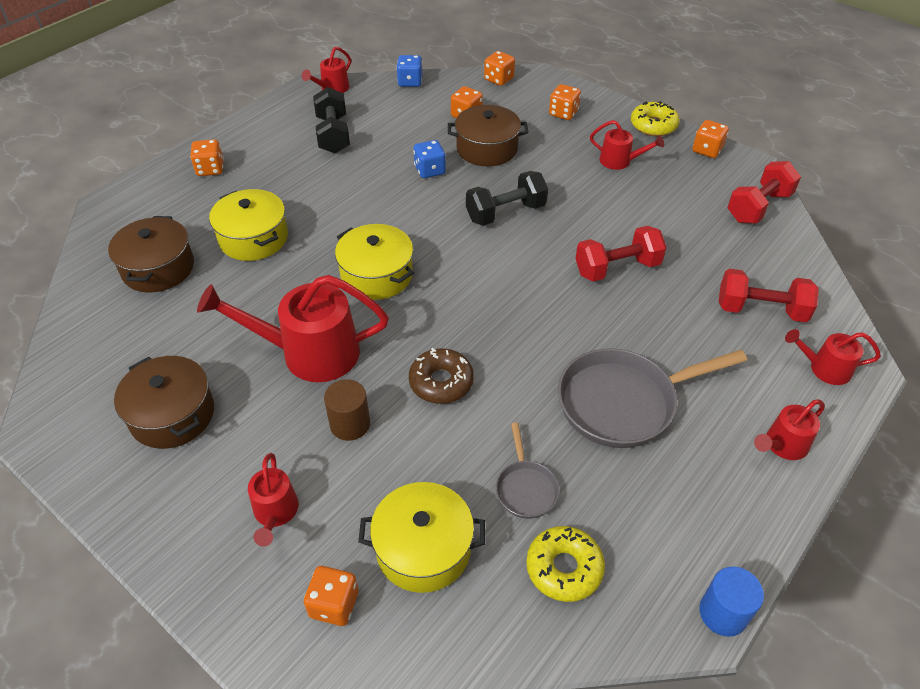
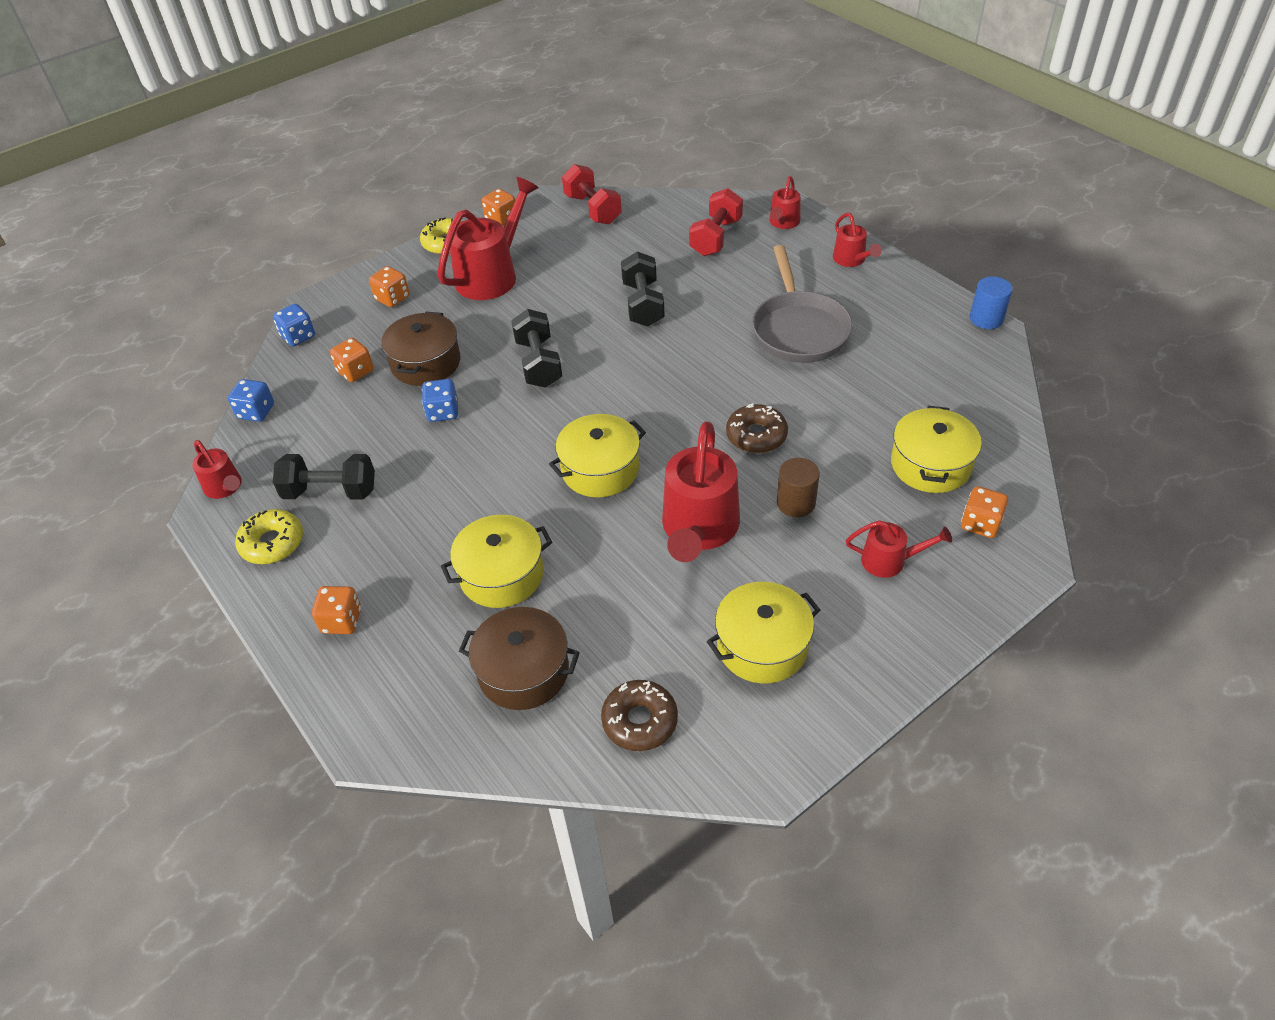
camera: 75 degrees left, 0 degrees up
(103, 343) = (640, 721): none -> brown donut
(172, 415) = (762, 646): brown pot -> yellow pot
(498, 79) = (298, 336): orange dice -> blue dice
(525, 488) = (877, 398): grey pan -> none
(564, 568) = (950, 388): yellow donut -> yellow donut (272, 543)
(617, 268) = (643, 304): red dumbbell -> black dumbbell
(620, 161) = (492, 274): red watering can -> red watering can, size x1.92

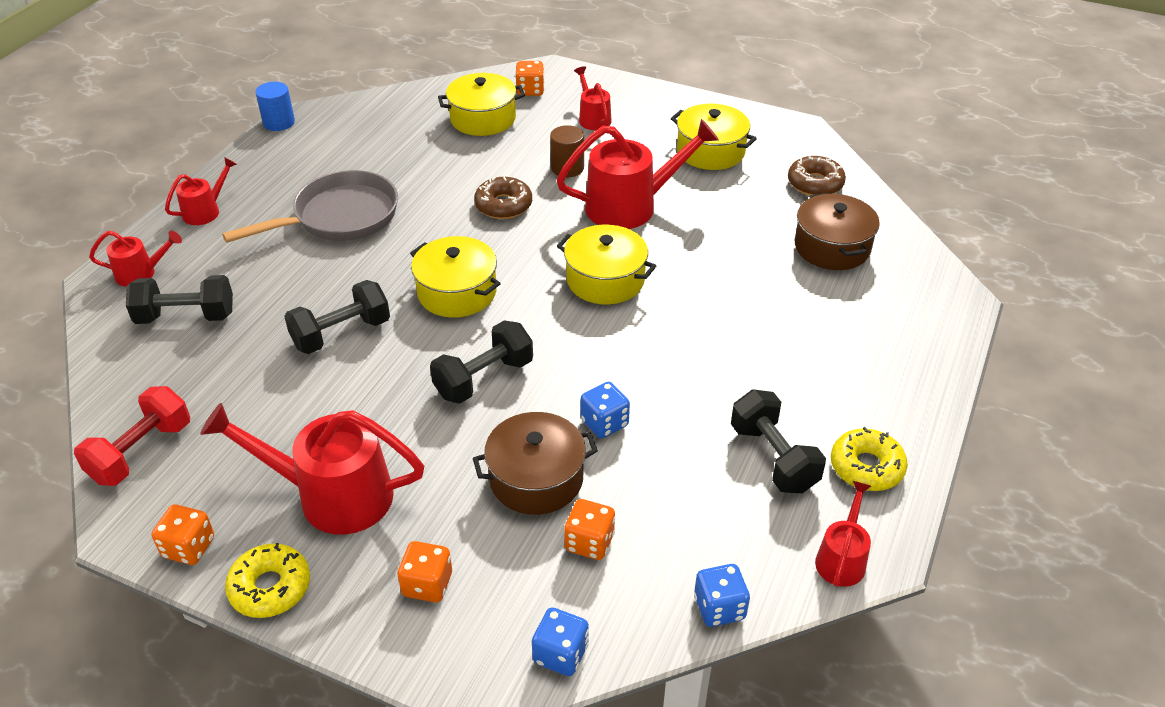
camera: 120 degrees left, 5 degrees down
(342, 621) = (891, 368): orange dice -> none
(501, 574) = (762, 293): yellow pot -> yellow pot (457, 292)
(715, 237) = (186, 317): red dumbbell -> black dumbbell

